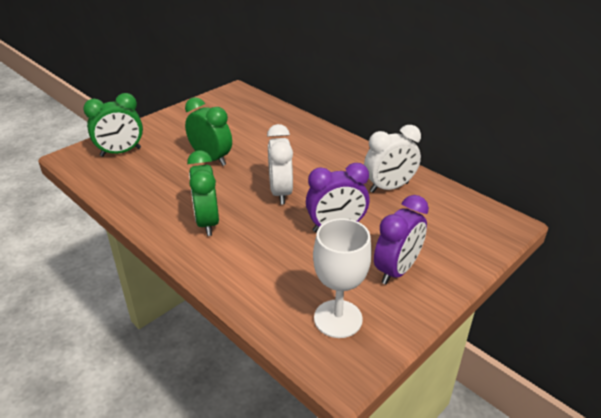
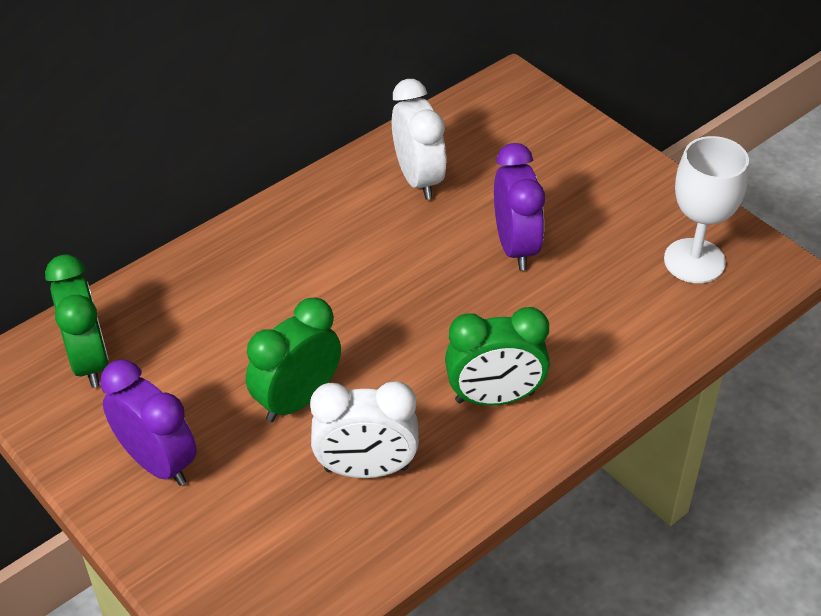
camera: 85 degrees left, 10 degrees up
(121, 152) = (244, 555): green clock -> green clock (89, 361)
(280, 192) = (419, 304): white clock -> white clock (366, 469)
(396, 270) = (605, 198): purple clock -> purple clock (158, 462)

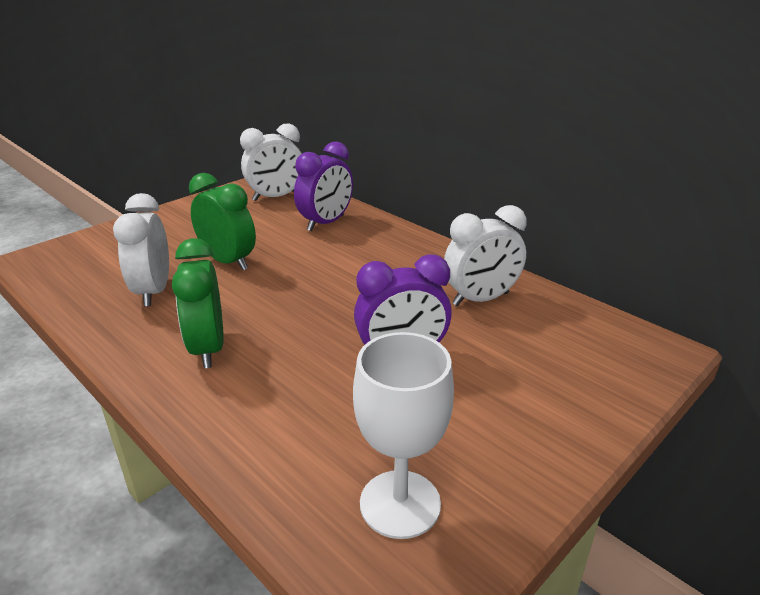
camera: 85 degrees right, 15 degrees down
(89, 361) = (276, 197): green clock -> white clock
(158, 462) = (189, 222): purple clock -> purple clock (326, 223)

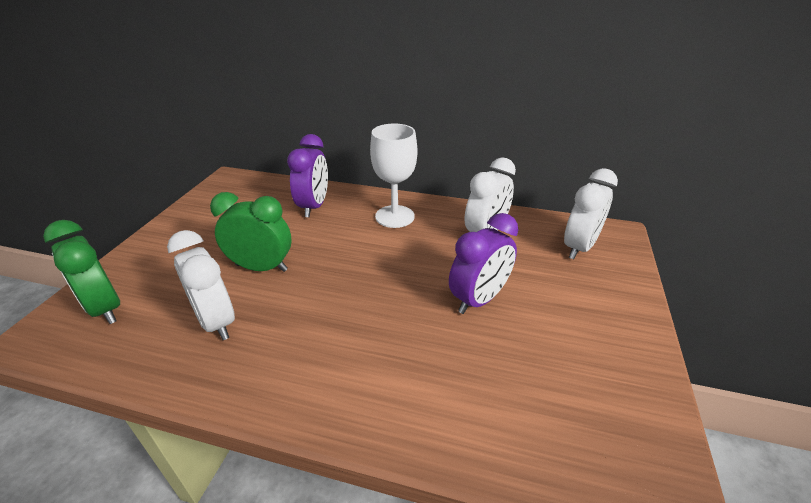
camera: 30 degrees left, 5 degrees up
(208, 348) = (324, 356): green clock -> green clock (105, 308)
(276, 197) = (247, 195): white clock -> white clock (579, 247)
(400, 504) = (590, 417): white goblet -> white goblet (395, 216)

